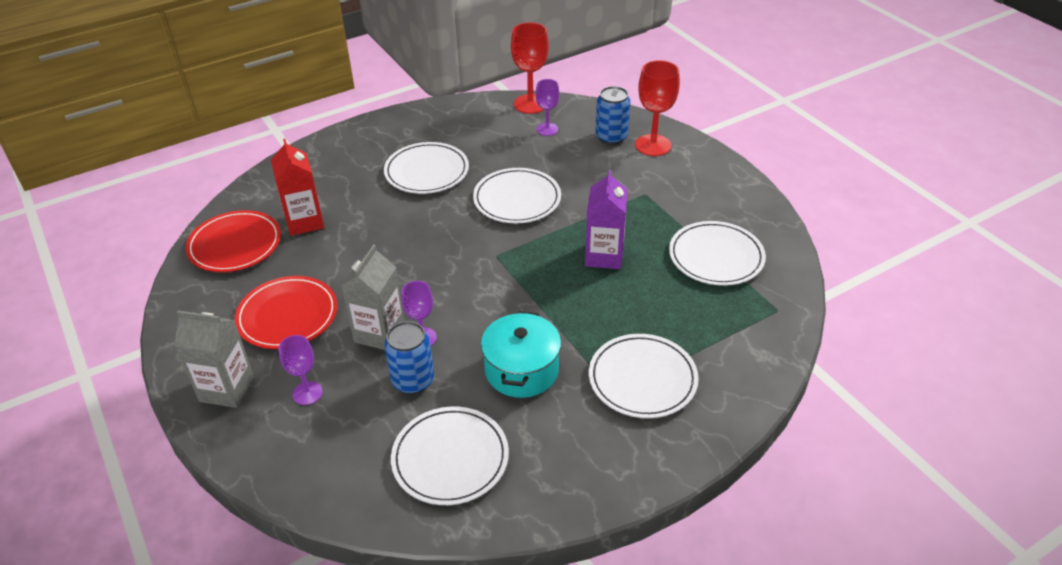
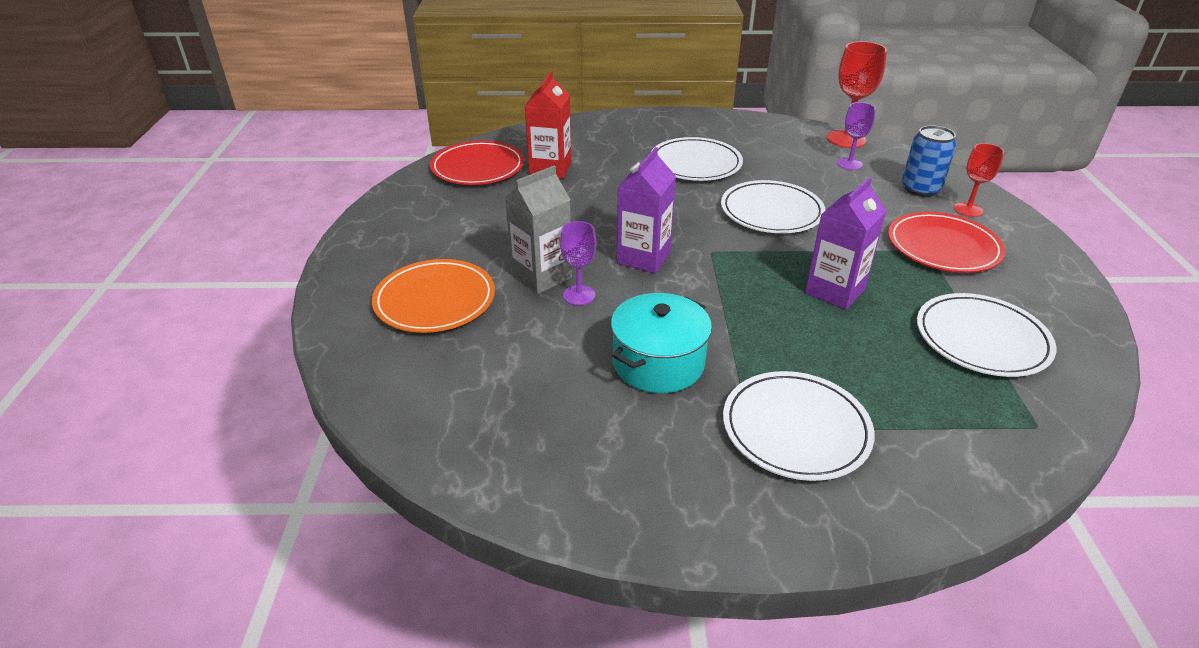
camera: 30 degrees right, 5 degrees down
(227, 389) = (372, 270): grey carton -> none
(287, 316) = (473, 233): red plate -> red plate (943, 247)
(307, 393) = (435, 300): purple goblet -> orange plate
(413, 380) = (539, 328): blue can -> none
(448, 282) = (643, 258): none -> purple carton
(450, 458) = (516, 414): white plate -> none
(653, 145) = (968, 209): red goblet -> red goblet, size x0.62

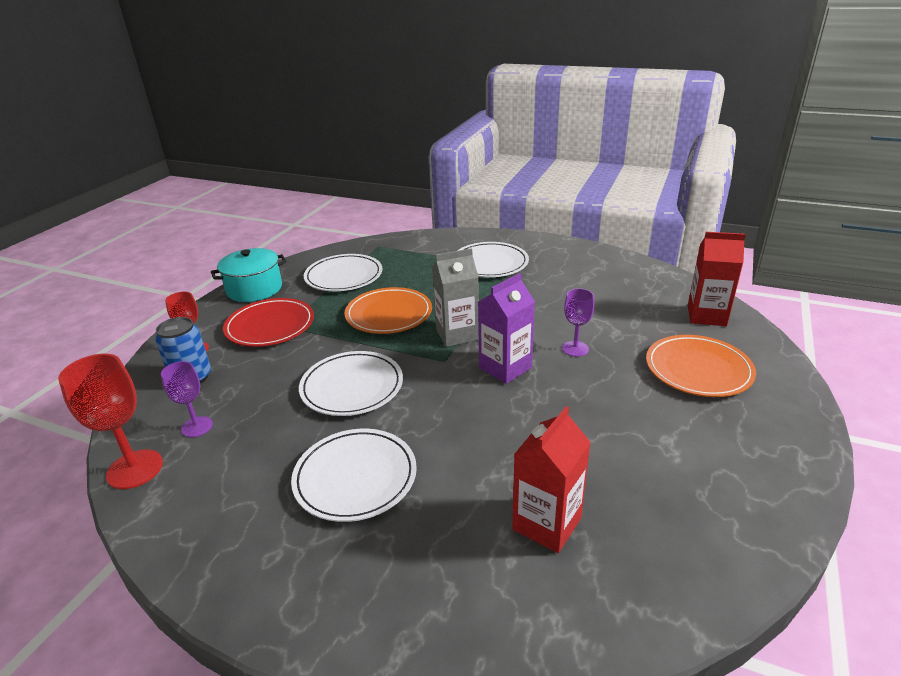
camera: 155 degrees left, 5 degrees down
(411, 387) = (706, 316): none -> red carton
(478, 167) = (656, 561): red plate -> none
(542, 276) = (601, 370): grey carton -> grey carton (457, 334)
(658, 363) = (541, 299): turquoise pot -> turquoise pot (254, 289)
(834, 291) = (389, 314): purple carton -> orange plate

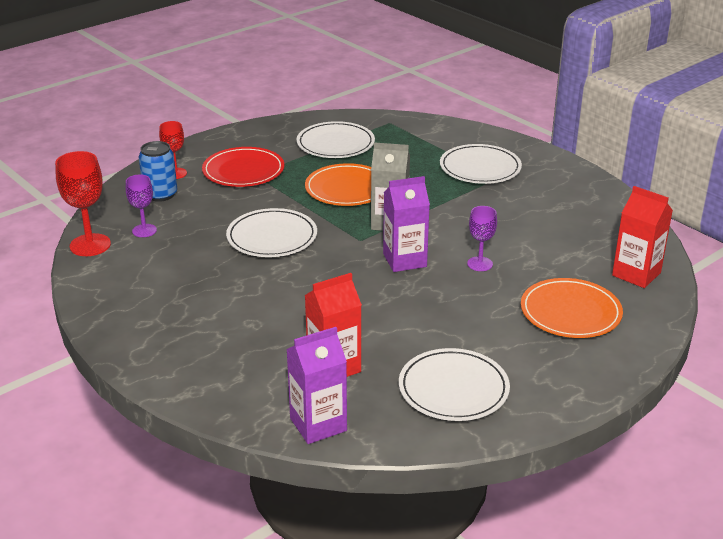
camera: 25 degrees right, 0 degrees up
(254, 289) = (252, 135): turquoise pot -> none
(355, 477) = (228, 297): white plate -> white plate (453, 389)
(601, 620) = (318, 424): none -> purple carton

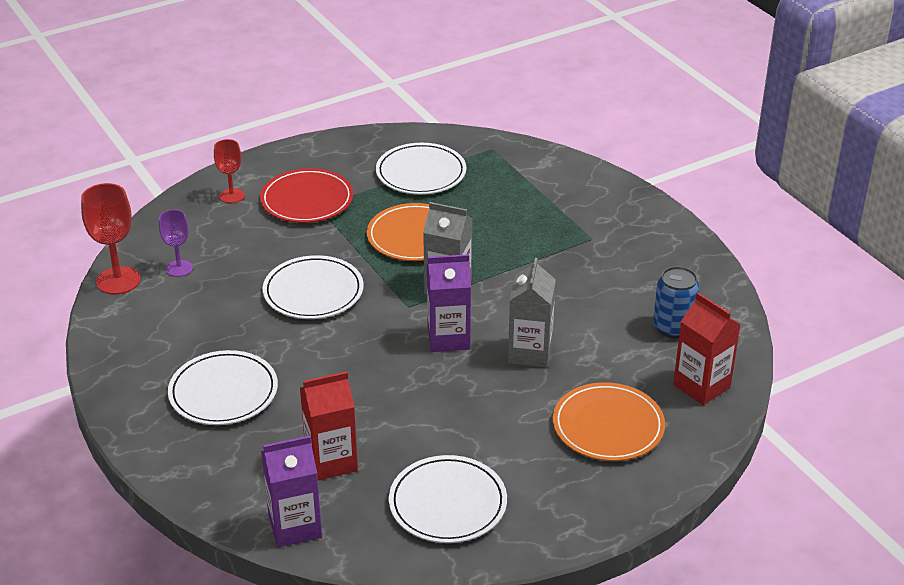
camera: 10 degrees right, 5 degrees up
(160, 194) = (208, 222): blue can -> blue can (673, 327)
(480, 168) = (576, 223): white plate -> white plate (223, 392)
(480, 264) = (530, 352): purple goblet -> grey carton

